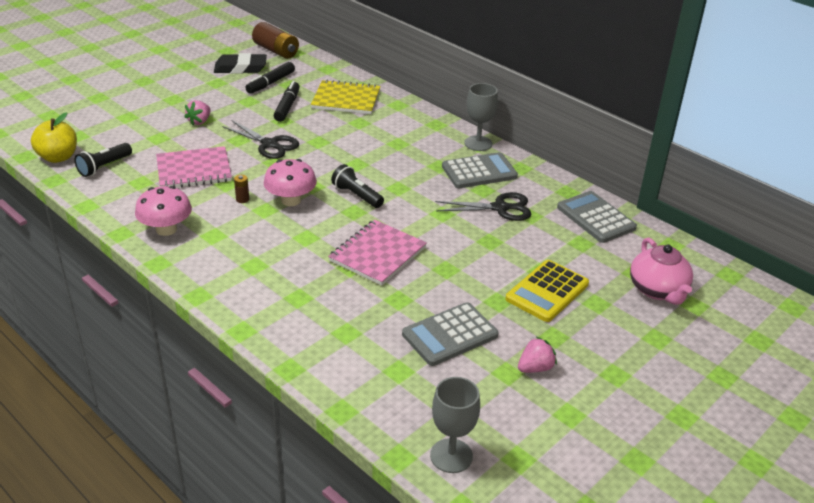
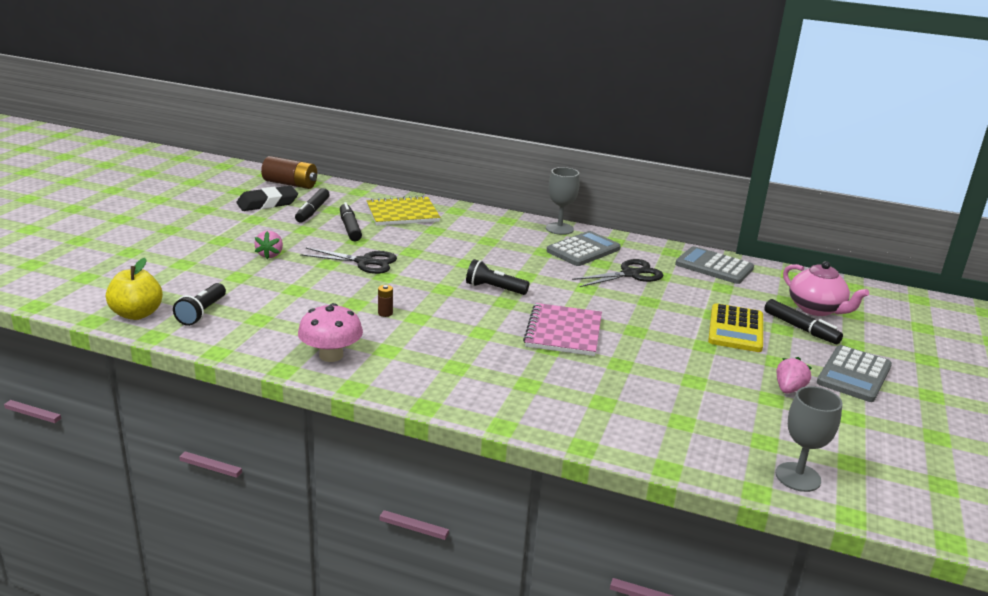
camera: 25 degrees left, 10 degrees down
(194, 170) = (307, 298): pink notebook -> none
(291, 200) = (435, 305): pink mushroom -> none
(450, 335) = (694, 381): grey calculator -> grey calculator (854, 375)
(617, 307) = (800, 328): none -> black marker

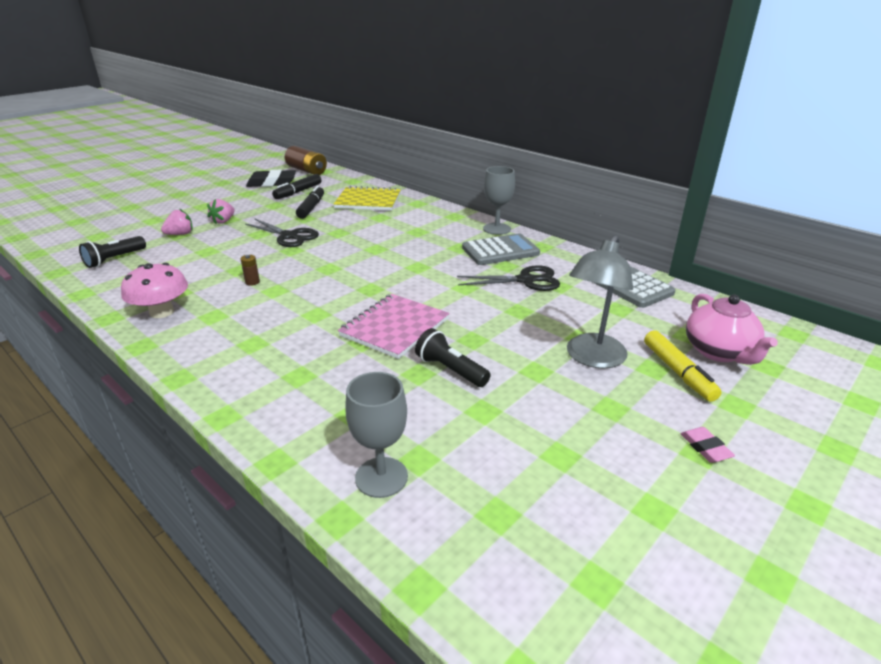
camera: 25 degrees right, 5 degrees up
(137, 314) = (70, 253): yellow apple -> none
(494, 289) = (374, 275): black flashlight -> black flashlight (450, 370)
(736, 329) = (592, 358): yellow calculator -> grey lamp
(789, 389) = (595, 448): pink strawberry -> pink strawberry (180, 234)
(798, 477) = (497, 582): grey goblet -> grey goblet (381, 477)
(800, 328) = (678, 372): black marker -> yellow marker
(854, 375) = (705, 448): grey calculator -> pink eraser

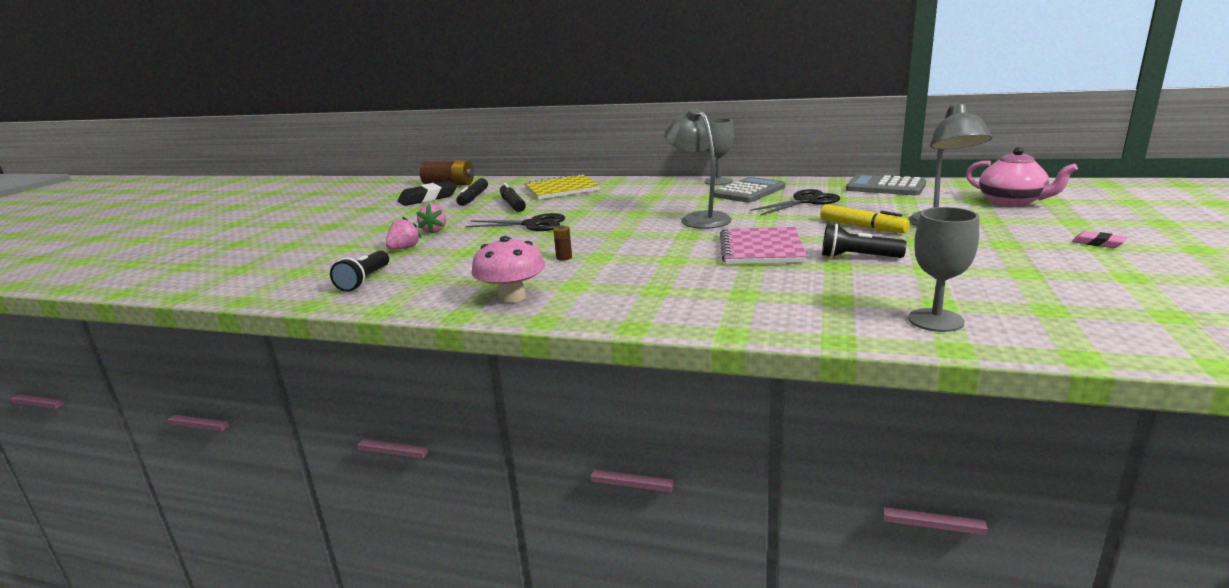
camera: 25 degrees left, 10 degrees down
(408, 271) = (699, 218): none -> grey lamp
(678, 372) = (1008, 217): yellow marker -> yellow marker (862, 227)

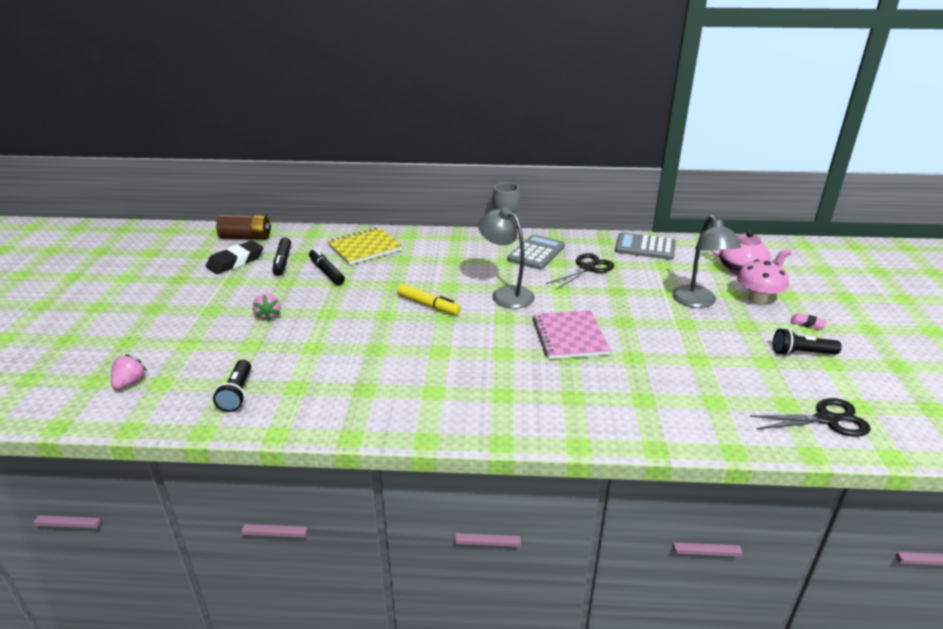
camera: 15 degrees left, 10 degrees up
(404, 249) = (251, 344): pink strawberry -> pink strawberry (130, 383)
(512, 297) = (386, 410): pink mushroom -> pink mushroom (757, 298)
(532, 224) = (360, 304): black scissors -> black scissors (826, 420)
(564, 257) = (409, 353): brown battery -> none
(857, 257) = (645, 346): black flashlight -> black flashlight (801, 353)
(862, 227) = (640, 305): yellow marker -> yellow marker (428, 305)
(935, 320) = (715, 421): grey goblet -> none

